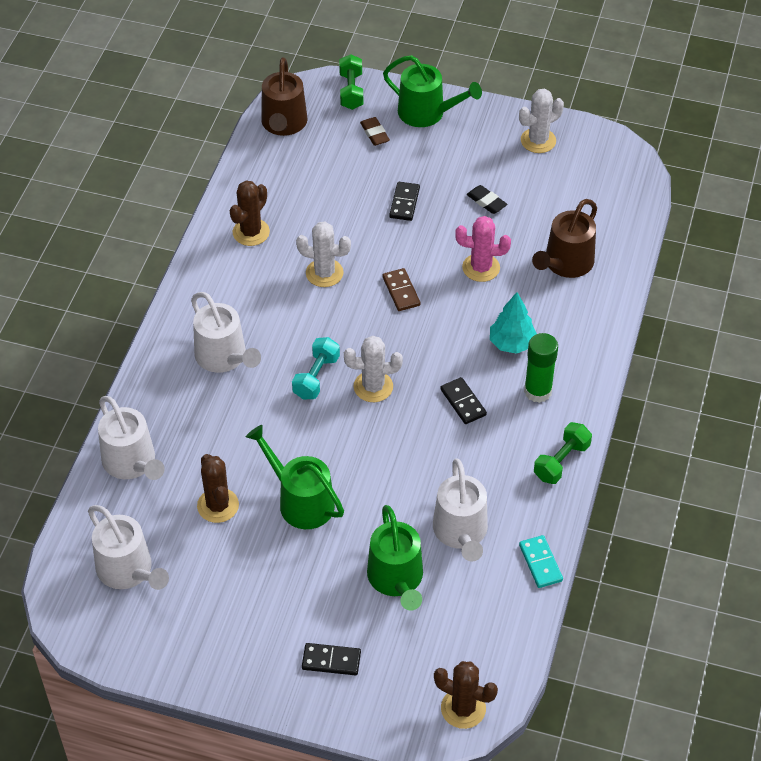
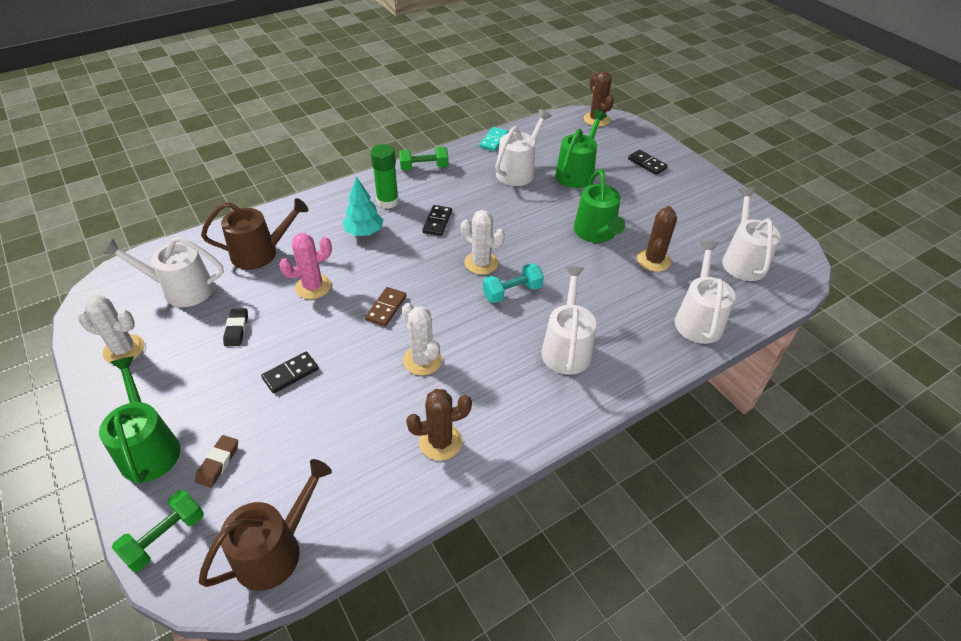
camera: 140 degrees left, 5 degrees down
(481, 268) = (313, 287): pink cactus -> pink cactus turned 75 degrees counterclockwise
(572, 198) = (182, 289): none -> white watering can

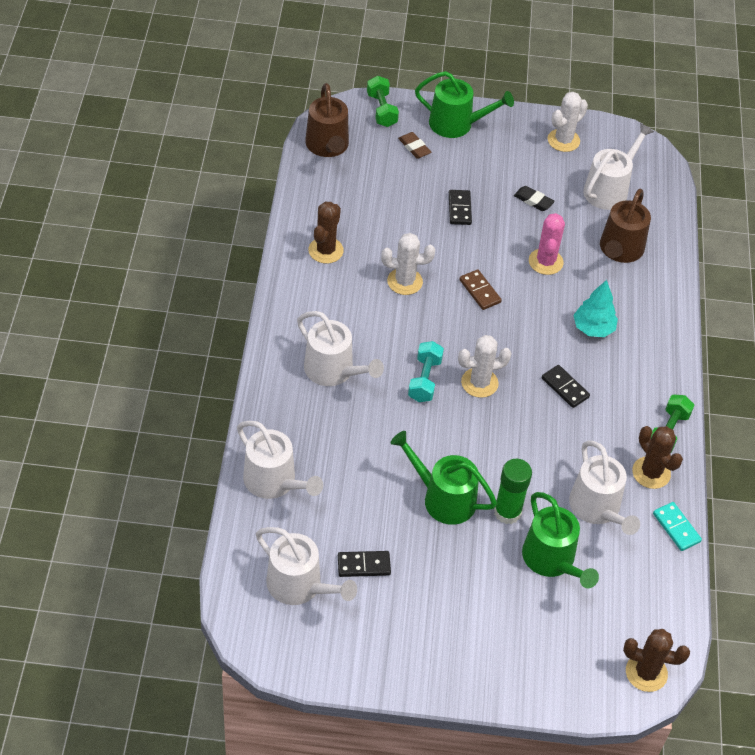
camera: 125 degrees right, 5 degrees up
(387, 201) = (628, 370): green glue stick -> green glue stick (507, 512)
(647, 164) = (514, 645): black domino -> black domino (364, 565)
(653, 260) = (367, 512): brown cactus -> brown cactus (651, 473)

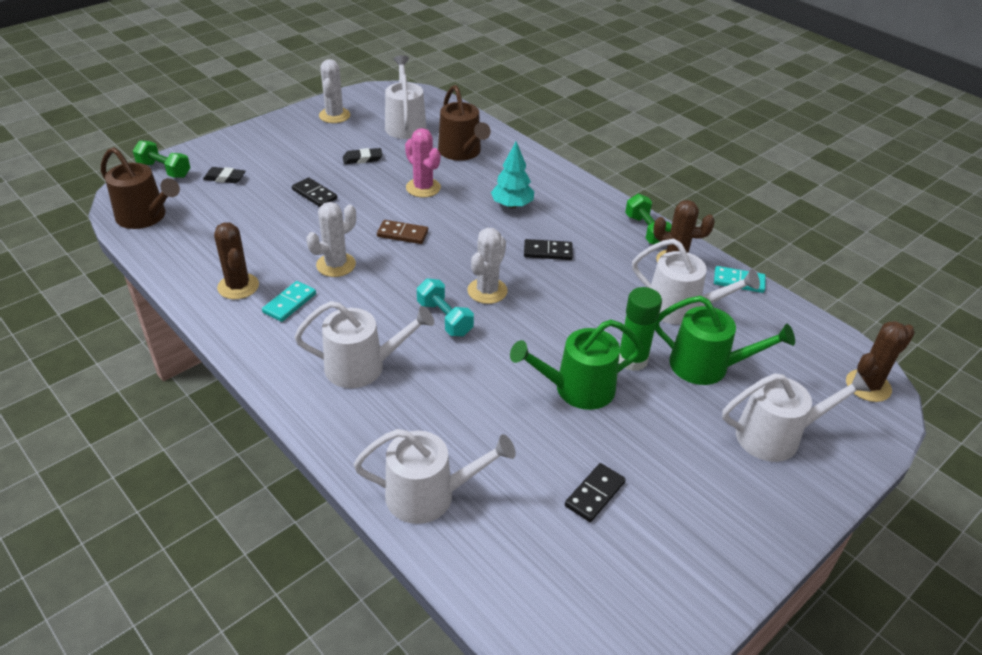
camera: 45 degrees left, 10 degrees down
(299, 585) = (570, 563): white watering can -> white watering can (775, 436)
(342, 288) = (289, 303): none -> turquoise domino
(414, 147) = (224, 178): brown eraser -> black eraser
(456, 124) = (240, 147): green watering can -> none

